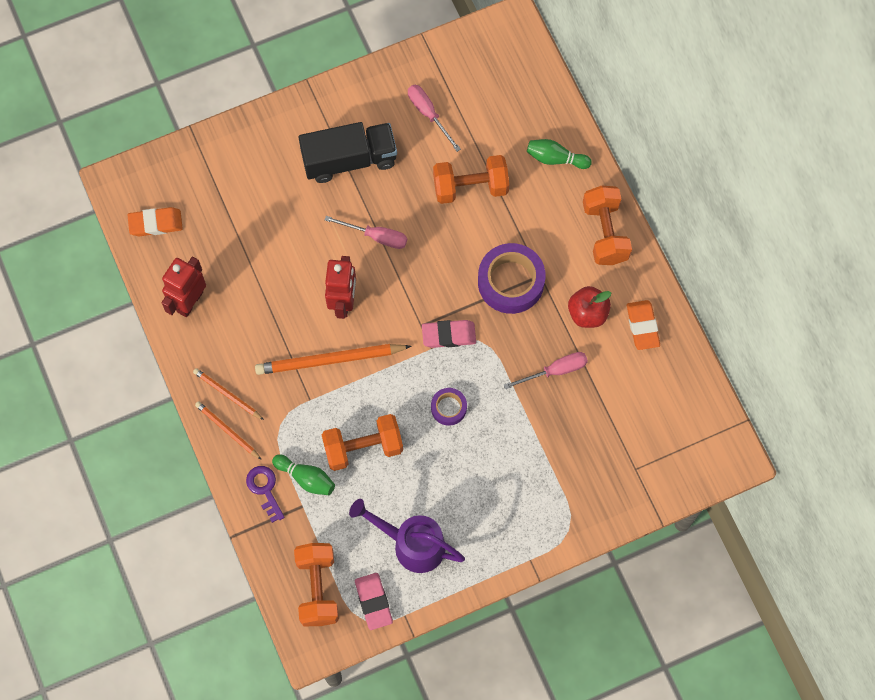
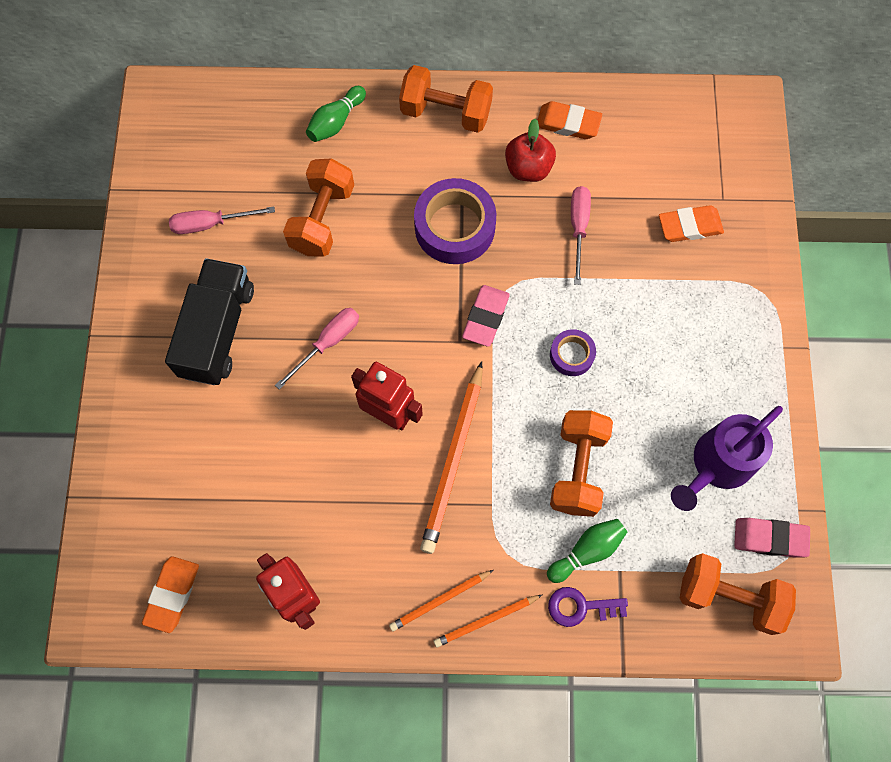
camera: 65 degrees left, 0 degrees up
(598, 452) = (689, 226): none -> orange eraser

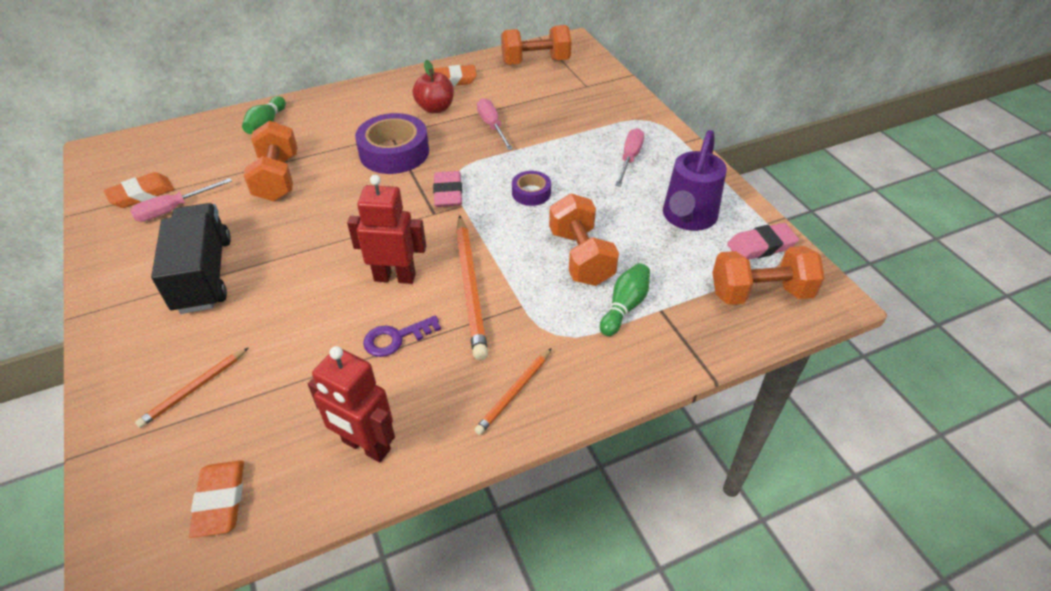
camera: 25 degrees left, 25 degrees down
(327, 343) = (315, 250): pink screwdriver -> pink screwdriver (629, 159)
(446, 112) = (355, 98): orange dumbbell -> orange dumbbell (535, 62)
(486, 621) = (567, 391): orange pencil -> orange pencil (194, 389)
(580, 607) = (645, 347): purple key -> purple key (396, 338)
(689, 226) = (573, 104): orange eraser -> orange eraser (141, 194)

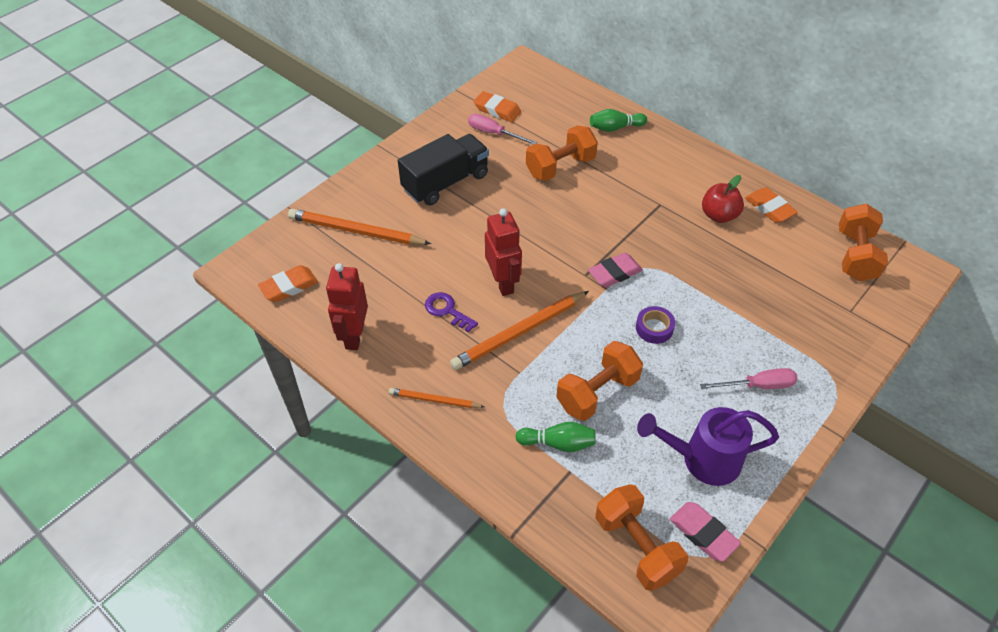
camera: 65 degrees right, 5 degrees up
(194, 389) = (356, 231): orange pencil -> orange pencil, size x1.80
(394, 152) = (639, 217): purple tape -> none
(492, 126) = (724, 265): pink screwdriver -> none
(535, 62) = (855, 255): orange dumbbell -> orange dumbbell turned 45 degrees clockwise

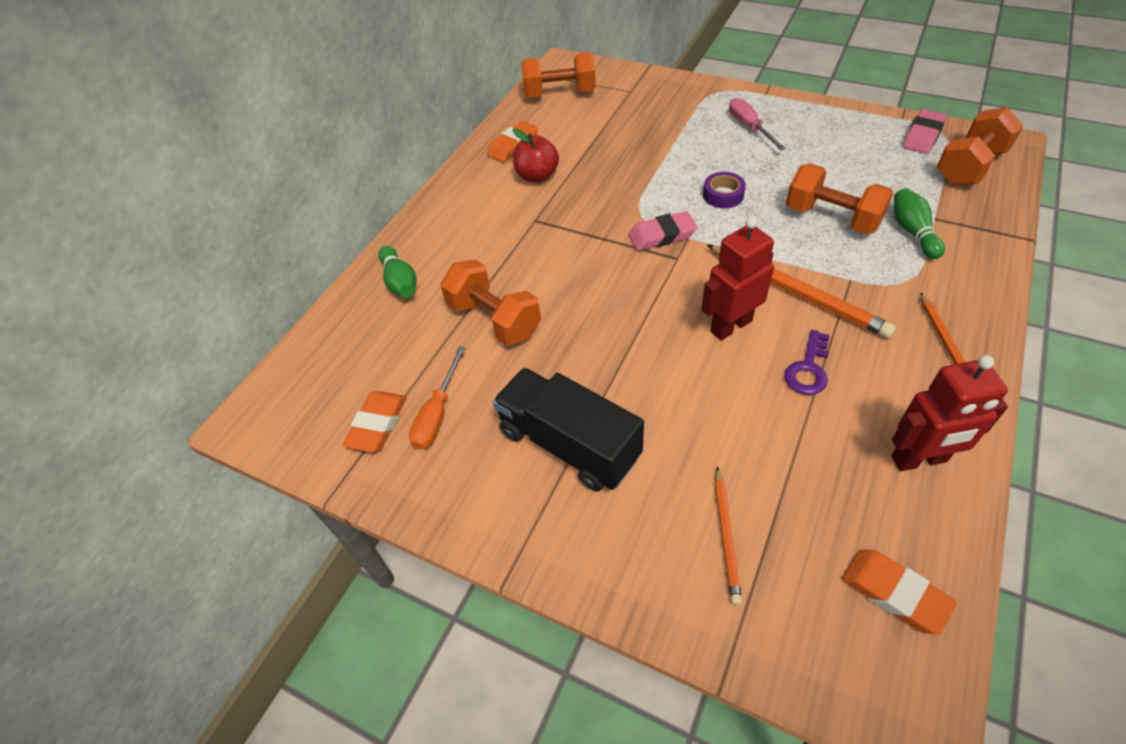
camera: 100 degrees left, 0 degrees up
(356, 231) = (726, 536): orange pencil -> orange pencil, size x0.56
(494, 133) = (437, 413): pink screwdriver -> orange screwdriver
(614, 273) = (662, 235): pink eraser -> pink eraser turned 60 degrees counterclockwise
(702, 459) = (852, 145): purple watering can -> none

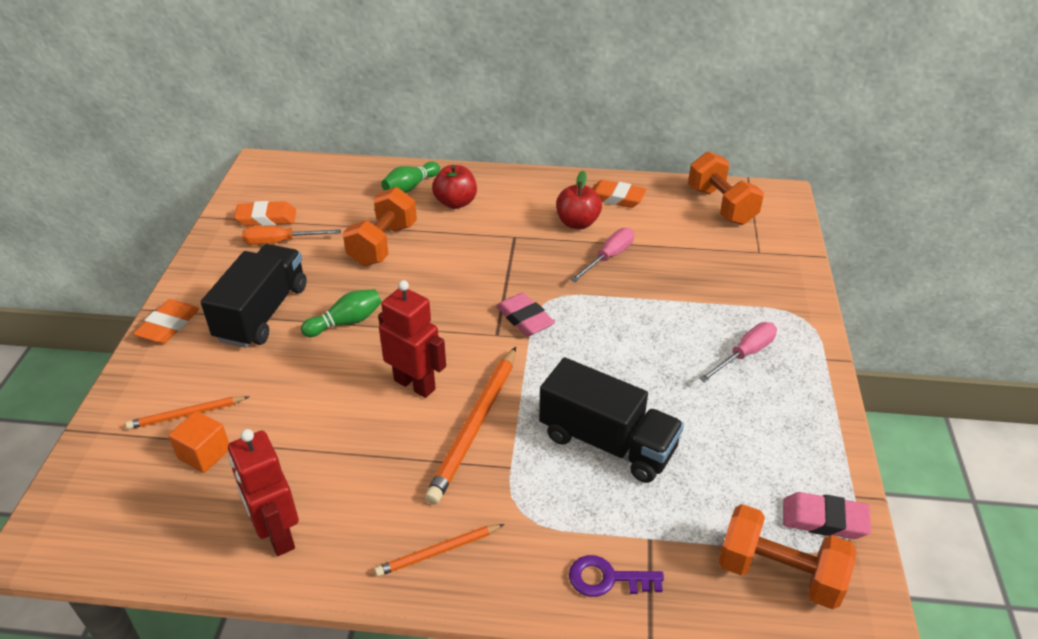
camera: 65 degrees right, 10 degrees down
(453, 251) = (455, 203): none -> red apple
(598, 168) = (608, 257): none -> pink screwdriver
(723, 195) = (608, 351): purple tape -> none
(795, 520) = (204, 454): none -> orange cube
(808, 369) = (373, 445): purple key -> purple key (607, 579)
(832, 218) = (607, 442): orange dumbbell -> black truck
(894, 593) = (139, 523): orange eraser -> orange eraser (168, 326)
(912, 232) = (613, 517): green bowling pin -> green bowling pin (346, 322)

